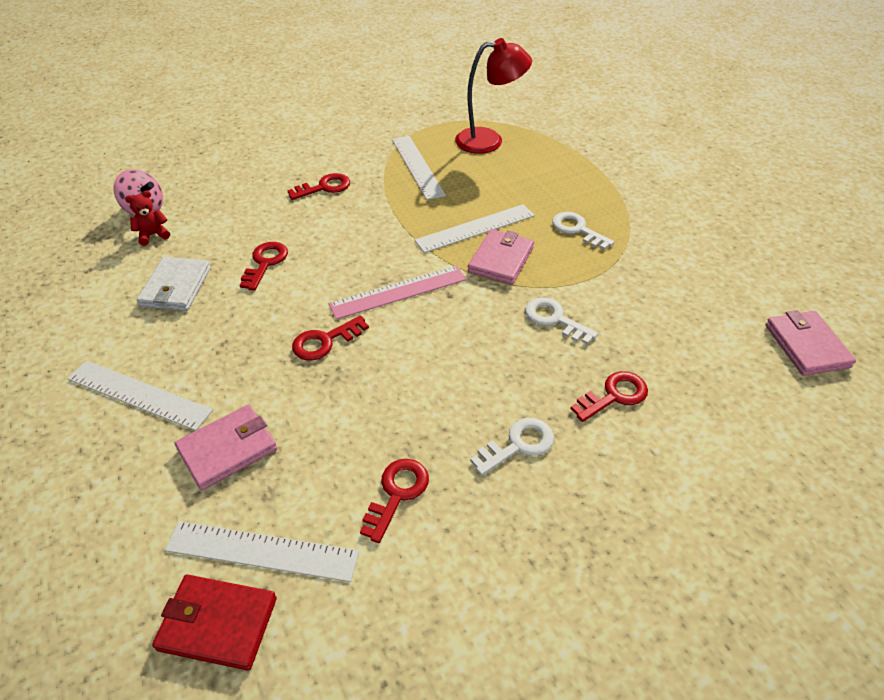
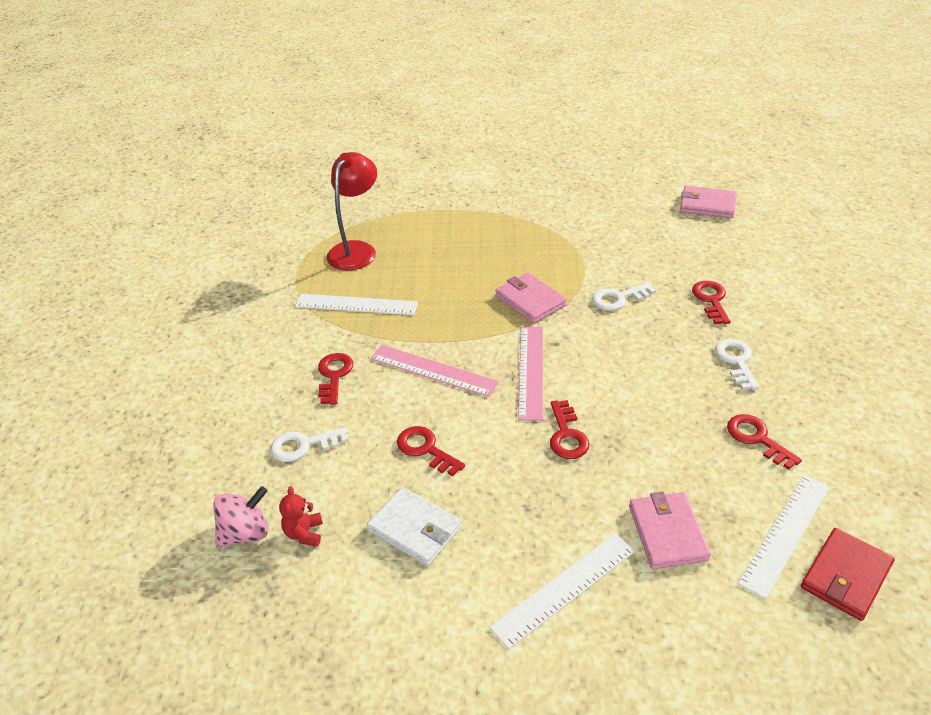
camera: 60 degrees left, 5 degrees down
(363, 234) = (433, 370): none -> pink ruler
(475, 228) = (478, 300): white ruler -> none
(577, 229) = (522, 249): white key -> white key (303, 445)

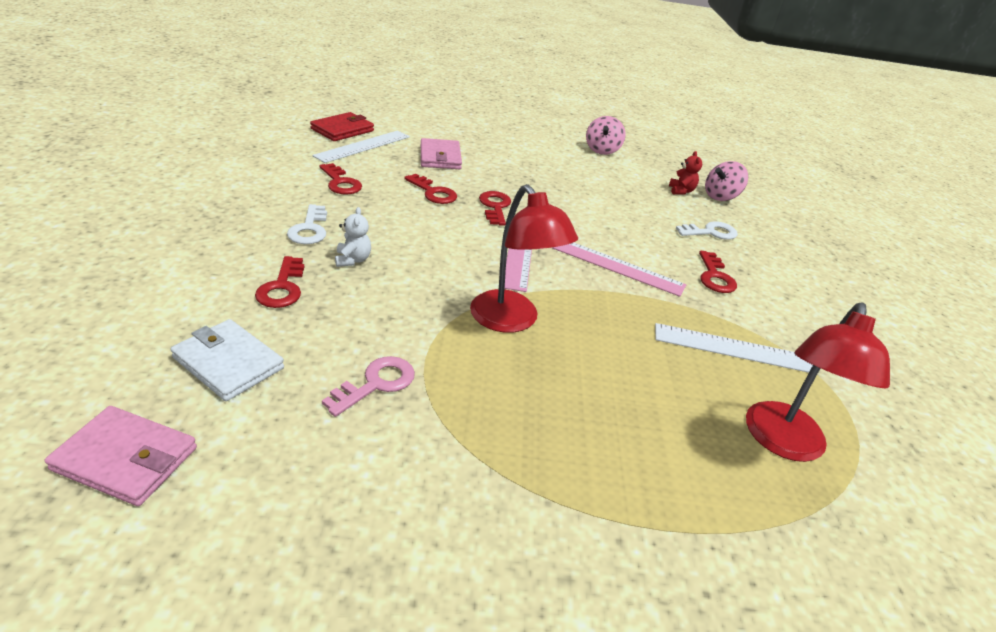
camera: 175 degrees right, 5 degrees down
(406, 638) = (602, 150): none -> pink spinning top
(415, 529) = (607, 182): white wallet -> white wallet (228, 363)
(425, 449) = (610, 216): red key -> red key (433, 192)
(530, 300) = (511, 321): pink wallet -> red lamp
(564, 588) = (512, 150): white ruler -> none
(608, 249) = (376, 383): none -> pink key
(618, 298) = (398, 307): white key -> none
(676, 334) = (352, 260): none -> white teddy bear

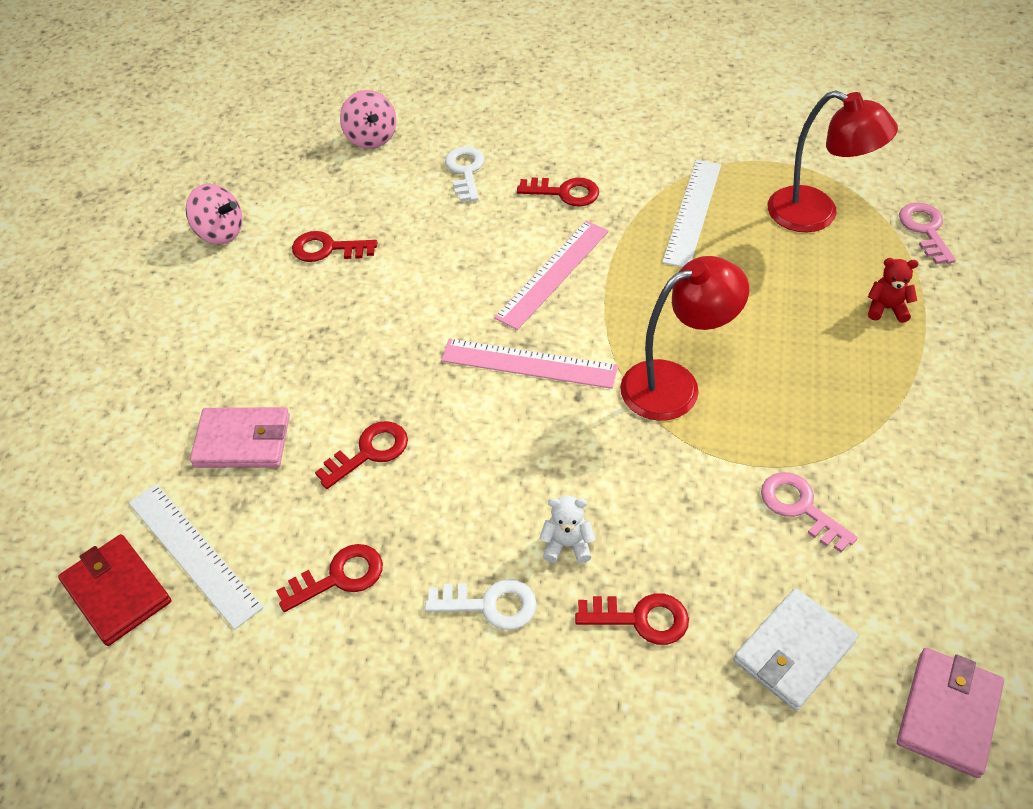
camera: 75 degrees left, 15 degrees up
(495, 207) = (410, 380): red key -> red key (327, 249)
(681, 191) = (356, 173): red teddy bear -> red teddy bear (886, 308)
(819, 555) = (925, 230): none -> pink key

